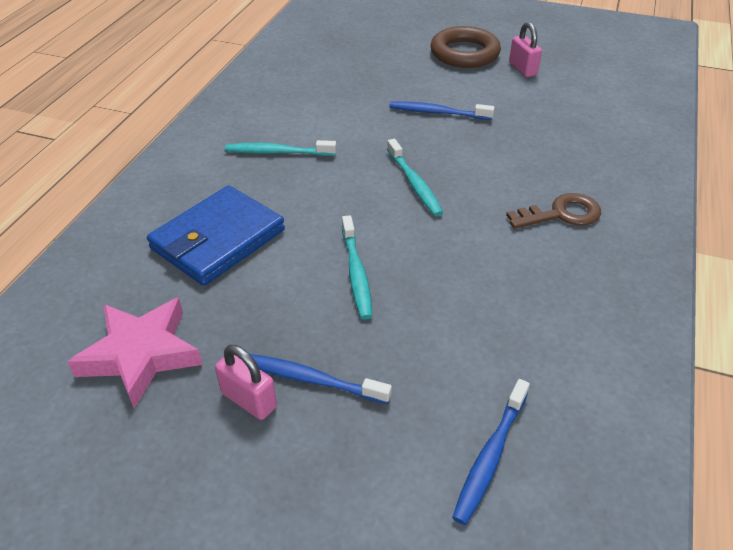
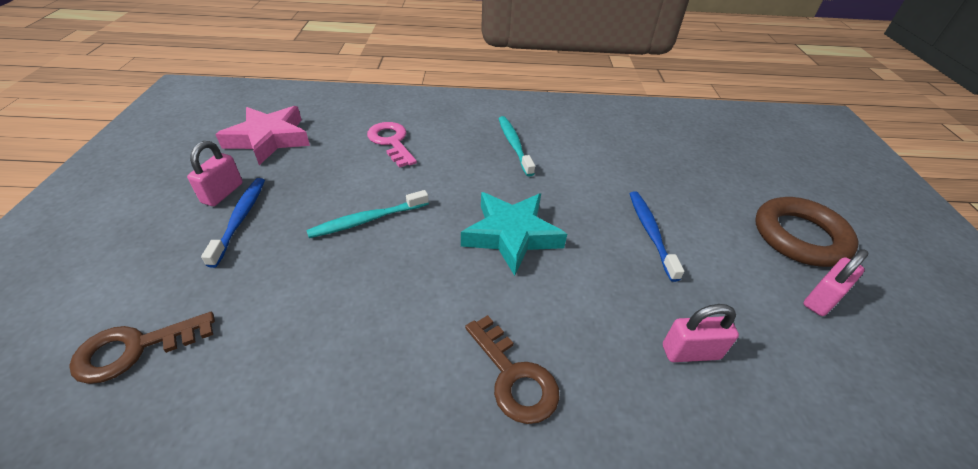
camera: 70 degrees right, 0 degrees up
(218, 239) = (391, 142): blue wallet -> pink key
(414, 183) = (512, 235): turquoise toothbrush -> turquoise star
(490, 456) = (134, 349): blue toothbrush -> brown key
(554, 133) = (690, 352): none -> pink padlock

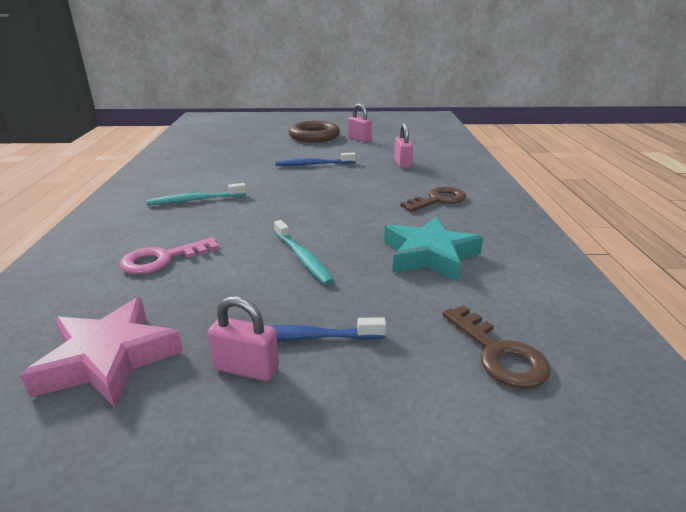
camera: 90 degrees left, 15 degrees down
(512, 235) = (319, 201): turquoise star -> turquoise star (429, 255)

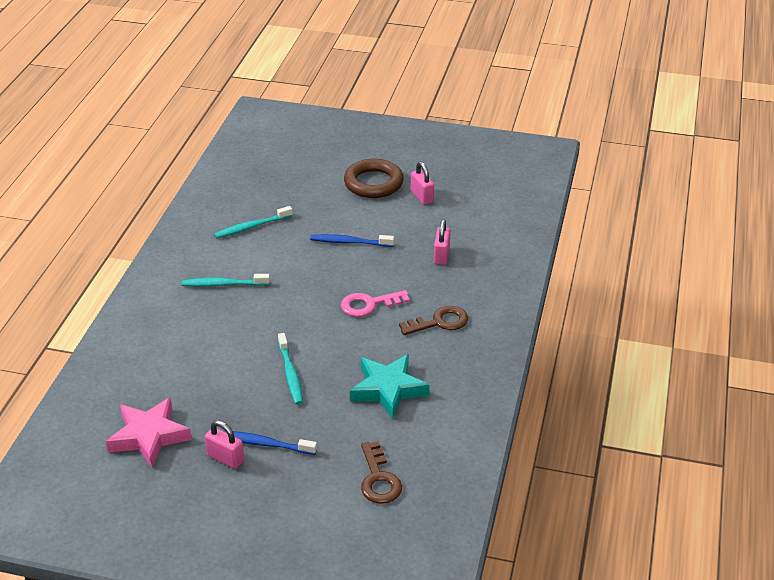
camera: 15 degrees right, 10 degrees up
(162, 259) = (188, 356): pink key -> pink key (369, 304)
(214, 165) = (252, 227): none -> turquoise toothbrush

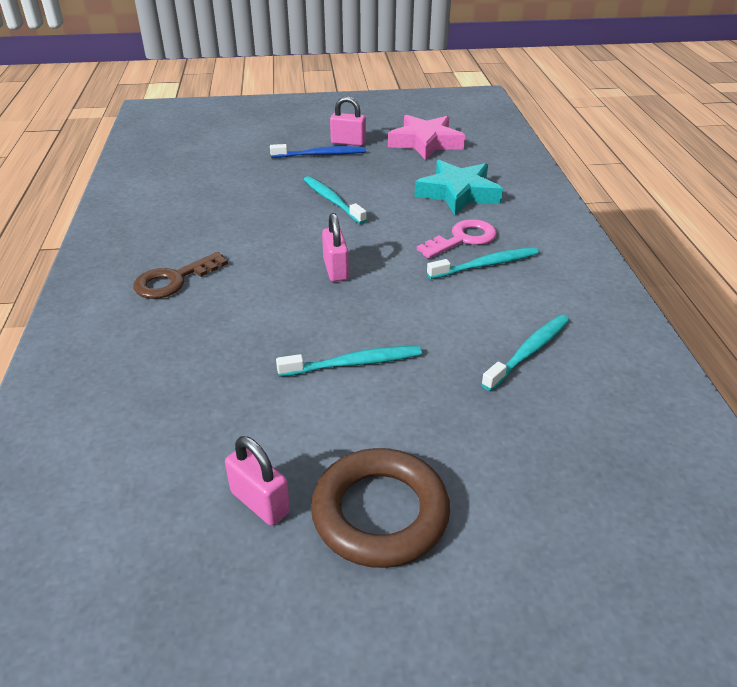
camera: 160 degrees right, 0 degrees up
(350, 242) = (354, 363): blue toothbrush -> turquoise toothbrush
(369, 304) = (278, 281): pink key -> pink key (463, 239)
(379, 479) = (206, 153): brown key -> none
(388, 389) = (219, 207): turquoise star -> turquoise star (458, 193)
(441, 256) = (189, 375): pink padlock -> pink padlock (335, 269)

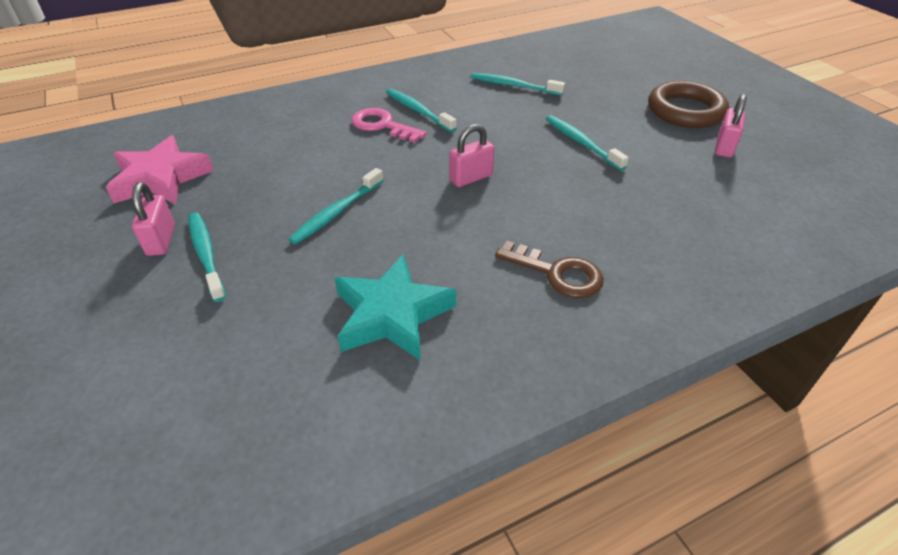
camera: 110 degrees left, 5 degrees up
(321, 154) = (206, 255): blue toothbrush -> turquoise toothbrush
(458, 193) = (294, 139): turquoise star -> turquoise star (392, 314)

